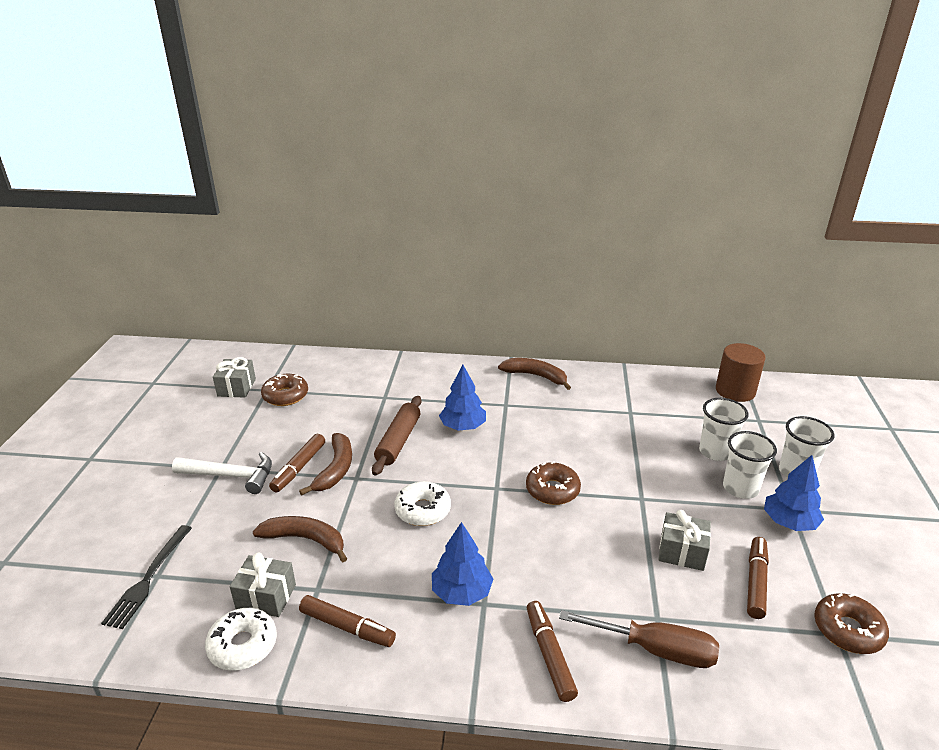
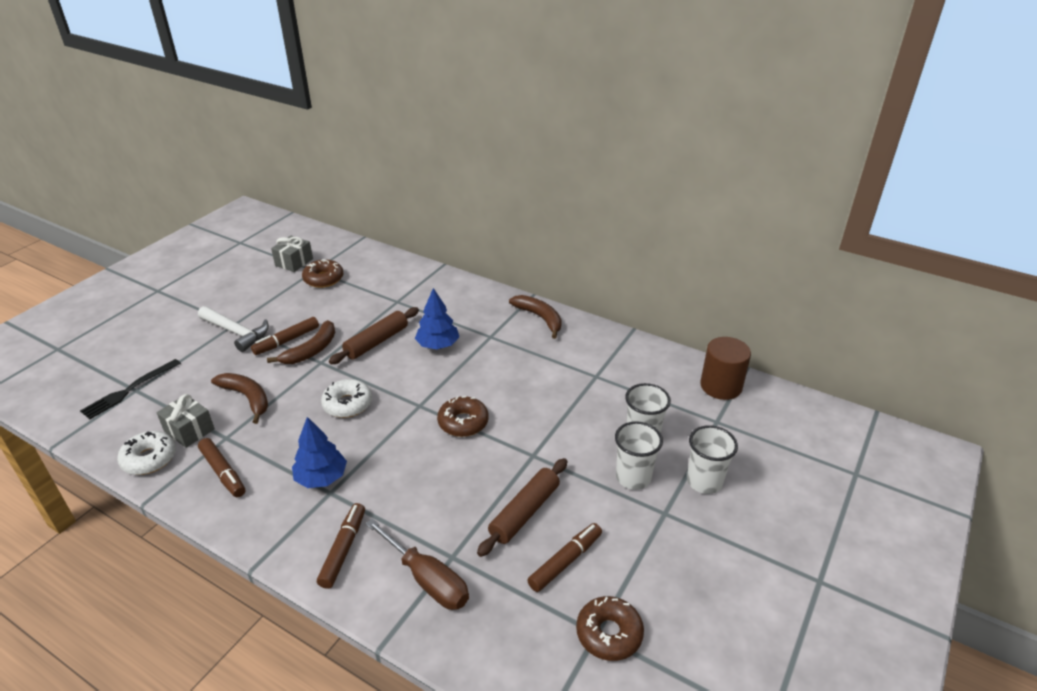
camera: 25 degrees right, 5 degrees up
(682, 552) = (524, 512): grey gift -> brown rolling pin
(789, 522) = (649, 523): blue tree -> none

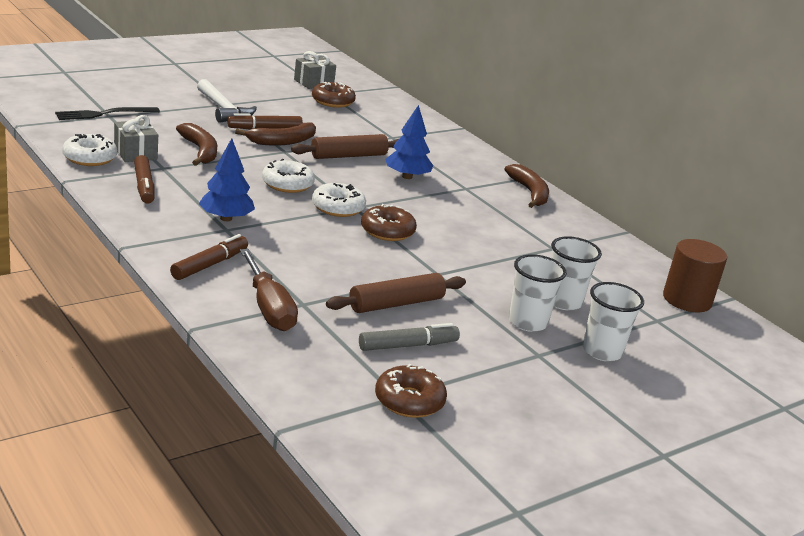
camera: 20 degrees right, 10 degrees down
(406, 413) = (338, 208): none -> white donut
(565, 561) = (407, 345): brown marker -> grey marker

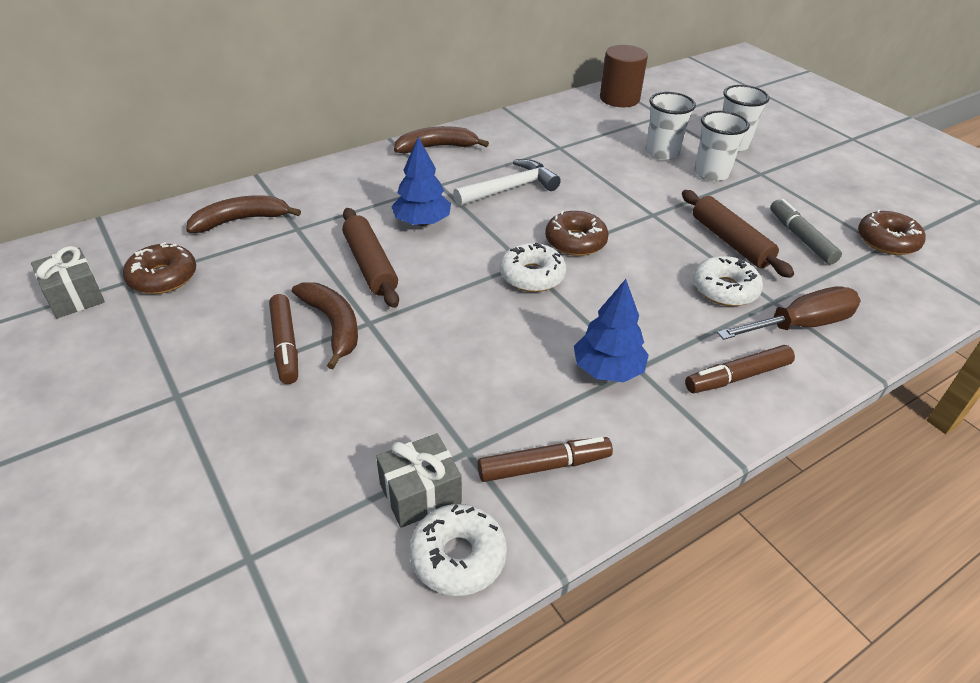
camera: 85 degrees left, 15 degrees up
(104, 114) = (240, 569): black fork -> none
(200, 151) = (391, 412): brown banana -> brown banana (241, 220)
(209, 265) = (737, 377): brown marker -> brown marker turned 60 degrees counterclockwise
(223, 109) = (204, 397): white hammer -> white hammer (510, 189)
(287, 184) = (480, 318): white donut -> white donut (725, 289)

